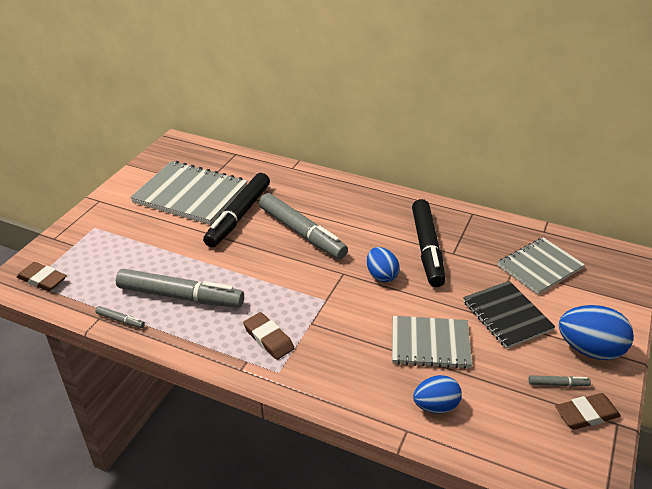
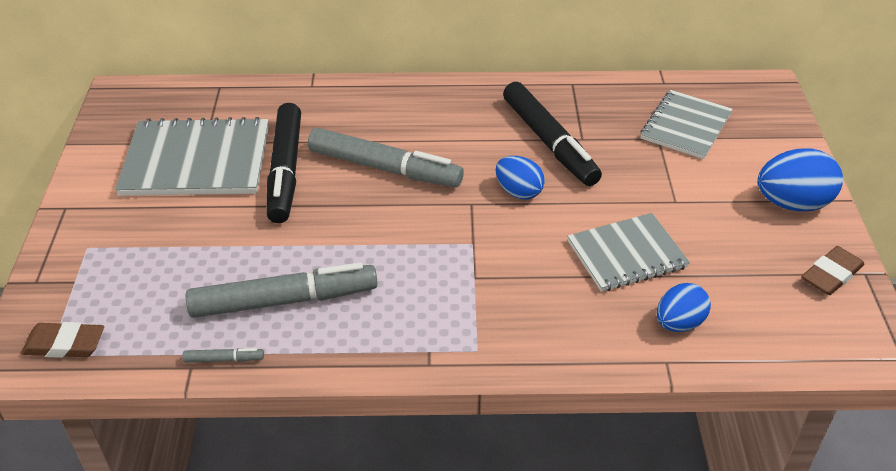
camera: 25 degrees left, 5 degrees up
(268, 338) = (436, 314): brown eraser -> none
(507, 316) = (687, 194): black notebook -> none
(558, 384) = (785, 252): grey marker -> none

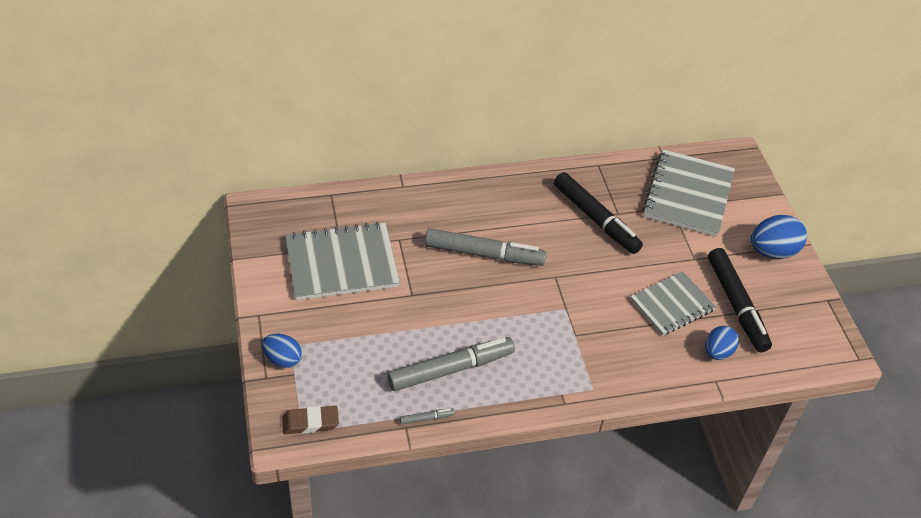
camera: 15 degrees left, 5 degrees up
(286, 171) = (412, 264): black marker -> black marker (736, 305)
(518, 192) = (585, 263): blue egg -> blue egg (283, 359)
(686, 126) = (688, 195): grey notebook -> grey notebook, size x1.53
(831, 274) = (807, 304): brown eraser -> none

